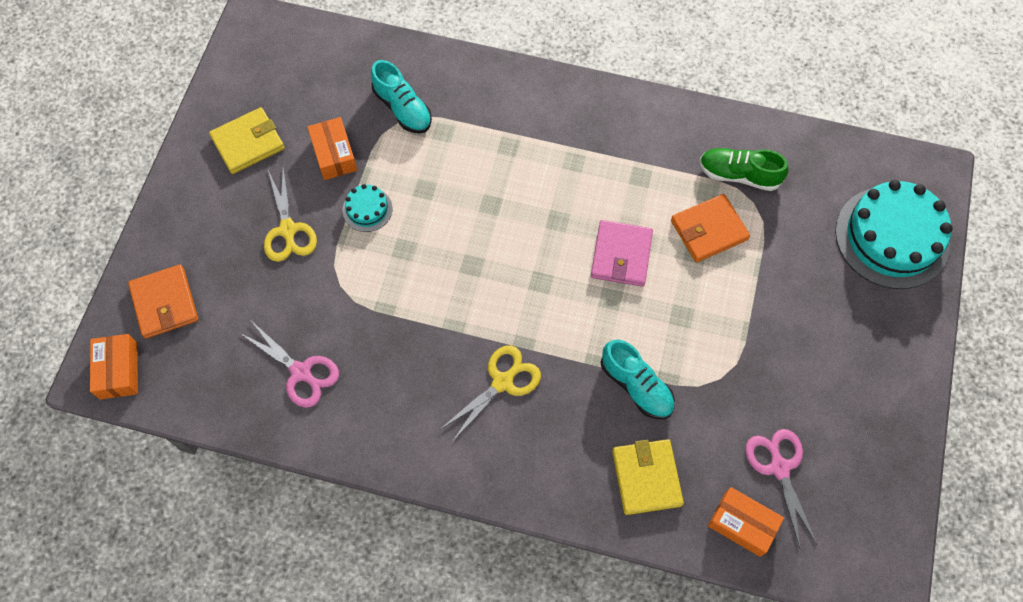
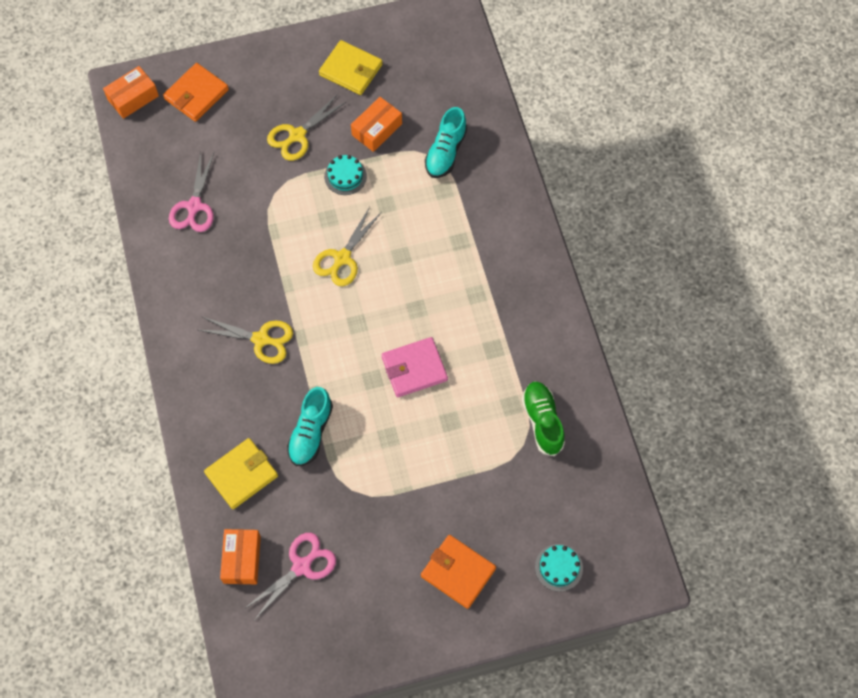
camera: 60 degrees right, 0 degrees up
(458, 258) = (342, 258): none -> yellow scissors
(709, 230) = (476, 422): orange wallet -> orange wallet (458, 572)
(891, 237) = (558, 567): turquoise cake -> turquoise cake, size x0.45

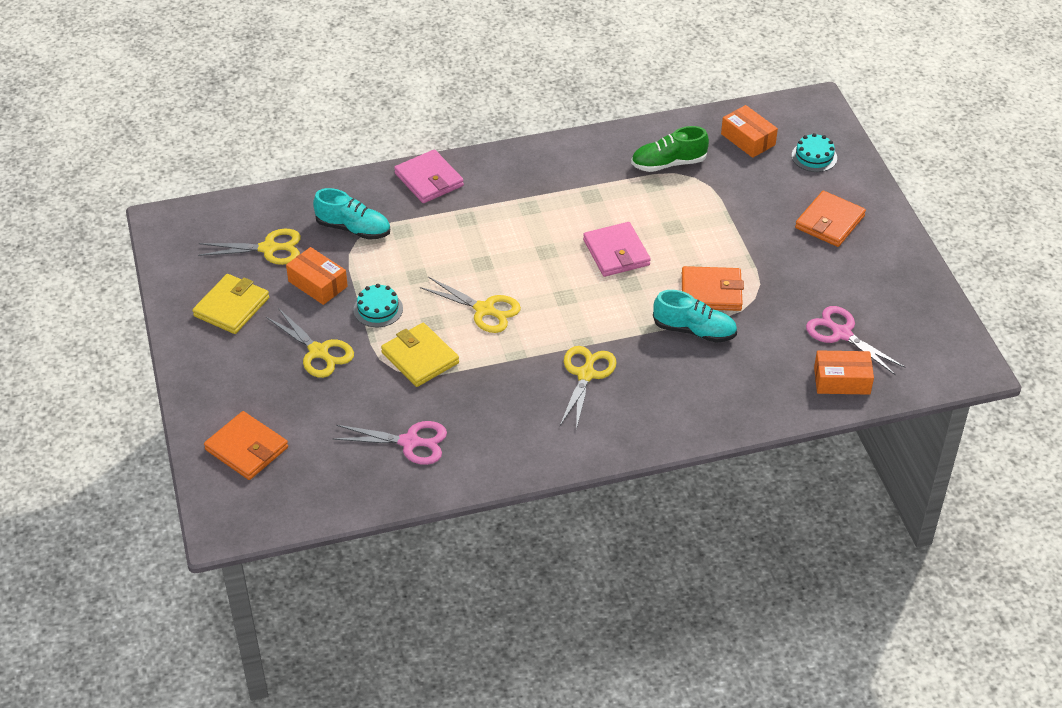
camera: 90 degrees left, 20 degrees down
(133, 98) = (242, 513): orange box -> orange box (748, 139)
(241, 474) = (747, 385): yellow wallet -> yellow wallet (420, 358)
(360, 451) = (711, 292): none -> orange wallet
(420, 90) = (268, 248): none -> yellow scissors
(512, 209) = (429, 180): none -> pink wallet

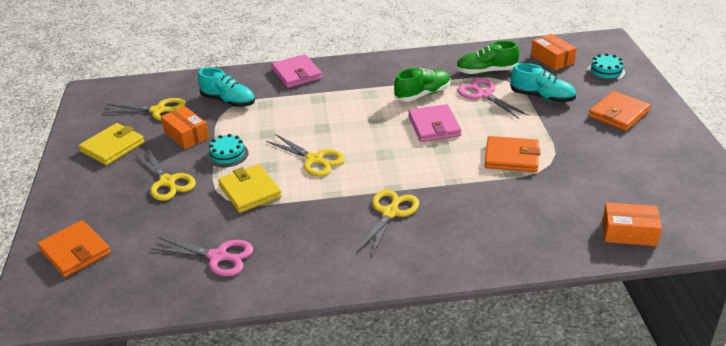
camera: 10 degrees right, 10 degrees down
(595, 205) = (423, 94): none -> green shoe
(694, 330) = (493, 185): turquoise shoe -> turquoise shoe (542, 97)
(842, 334) = (629, 195): pink scissors -> pink scissors (484, 95)

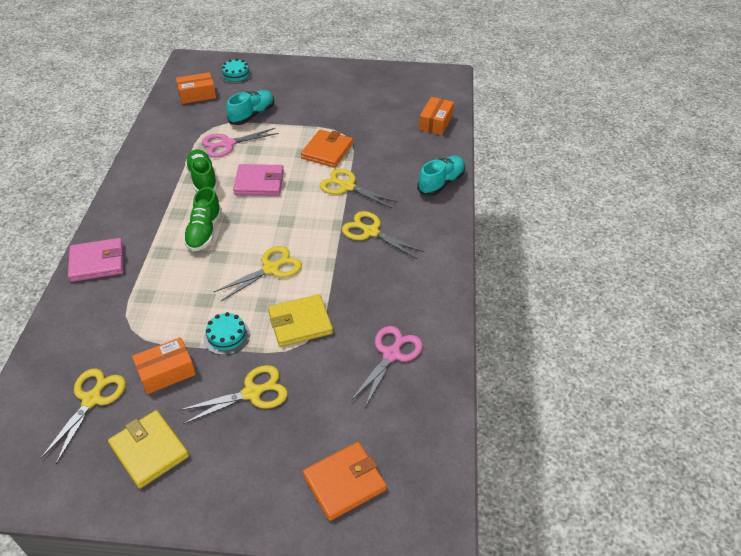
camera: 80 degrees left, 10 degrees up
(228, 101) = (116, 328): turquoise shoe -> turquoise shoe (441, 183)
(457, 183) = (347, 187): none -> yellow scissors
(486, 71) = (190, 134): green shoe -> green shoe (204, 232)
(618, 114) = (298, 86): orange wallet -> none

